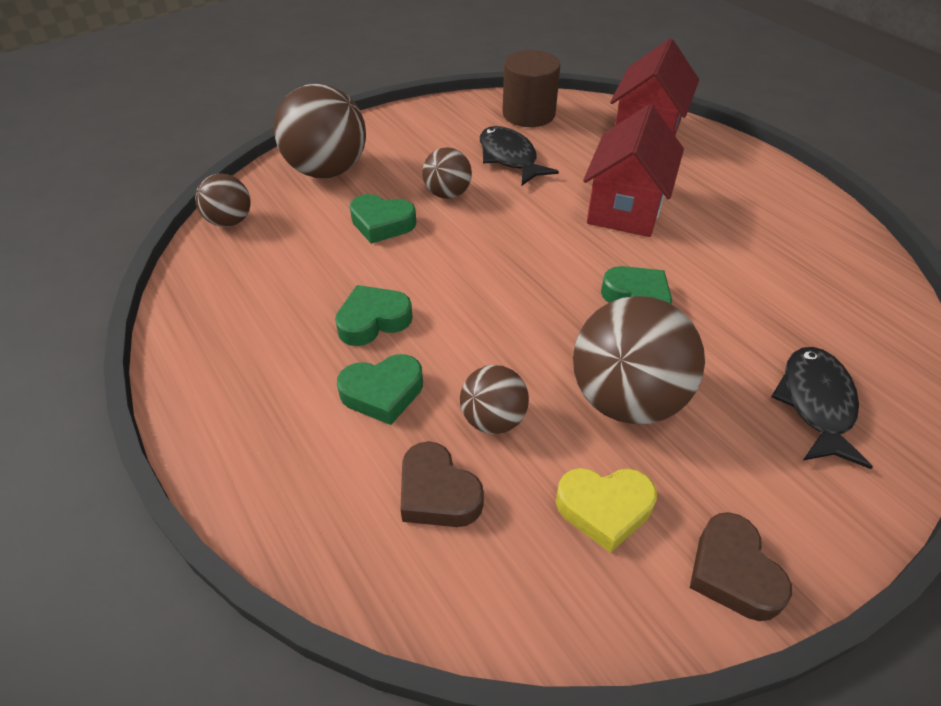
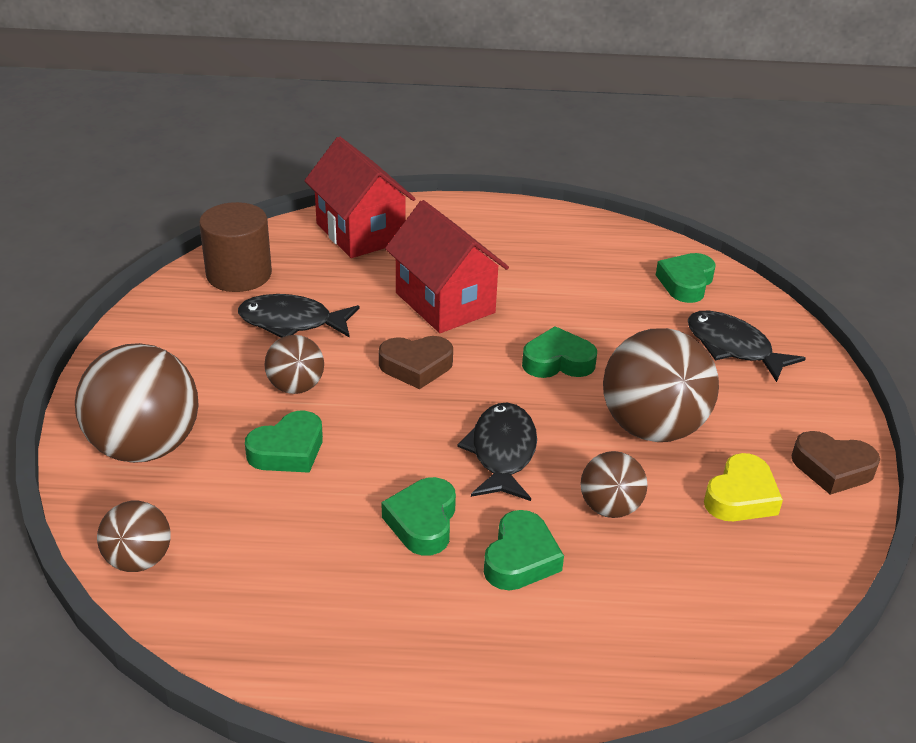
camera: 55 degrees left, 10 degrees down
(437, 493) = (657, 577): brown heart -> brown heart (416, 366)
(490, 323) = (502, 453): none -> black fish
(862, 325) = (686, 283): none -> green heart

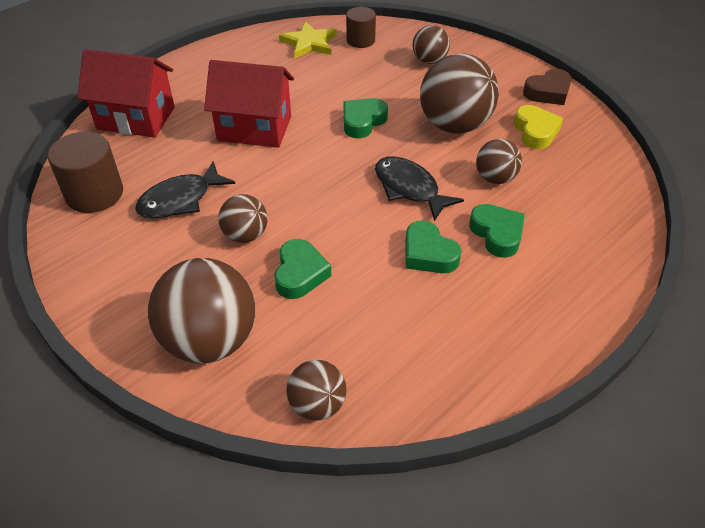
camera: 45 degrees left, 10 degrees up
(416, 366) = (295, 175): brown heart -> none
(624, 255) = (309, 43): none -> yellow star
(686, 283) = (360, 40): green heart -> brown cylinder
(733, 347) = (429, 61): black fish -> brown ball

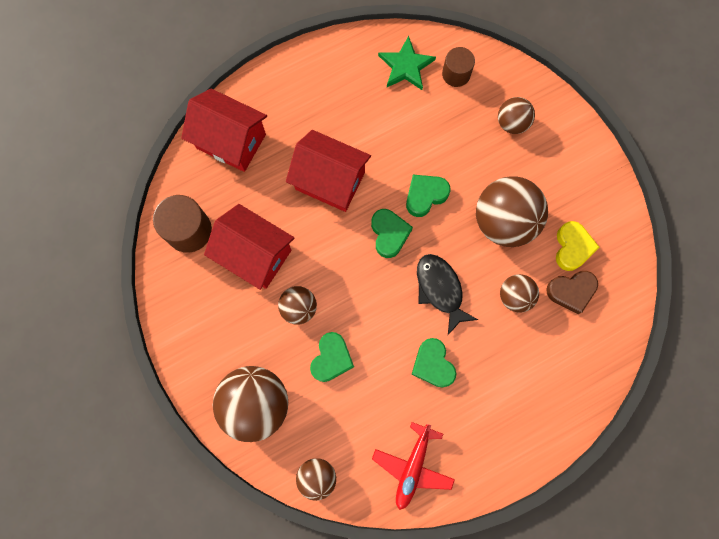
camera: 15 degrees right, 30 degrees up
(180, 200) = (255, 255): black fish -> red house
(309, 43) = (406, 66): yellow star -> green star
(445, 362) = (412, 466): none -> red plane
(497, 234) = (493, 358): green heart -> green heart (389, 234)
(548, 92) = (606, 197): brown heart -> brown heart (571, 291)

